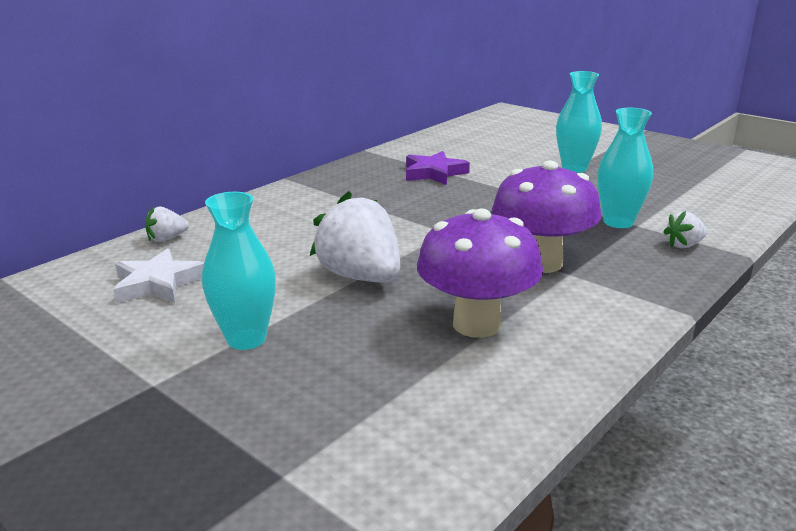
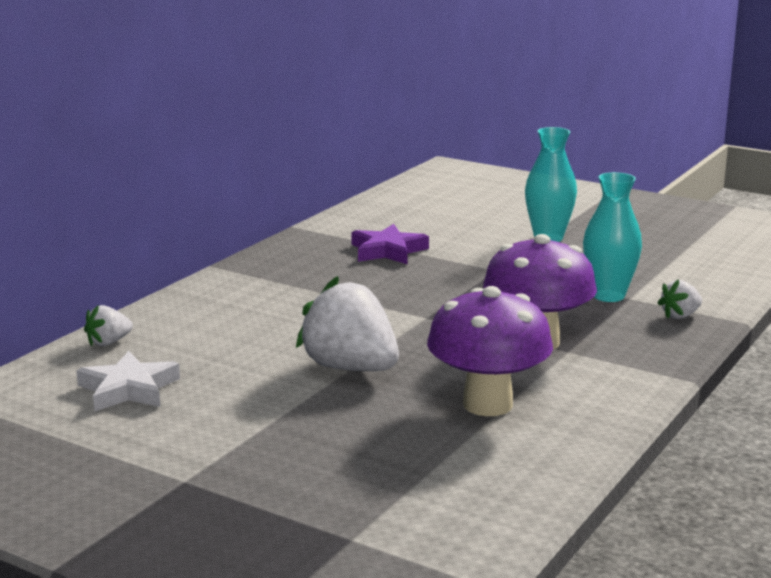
camera: 10 degrees left, 5 degrees down
(246, 339) = (257, 434): turquoise vase -> none

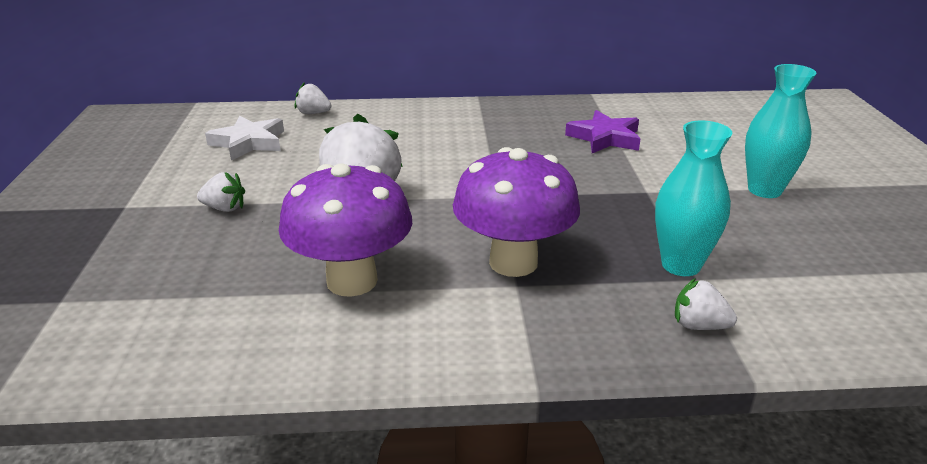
camera: 55 degrees right, 10 degrees up
(273, 430) = (225, 208): none -> white strawberry

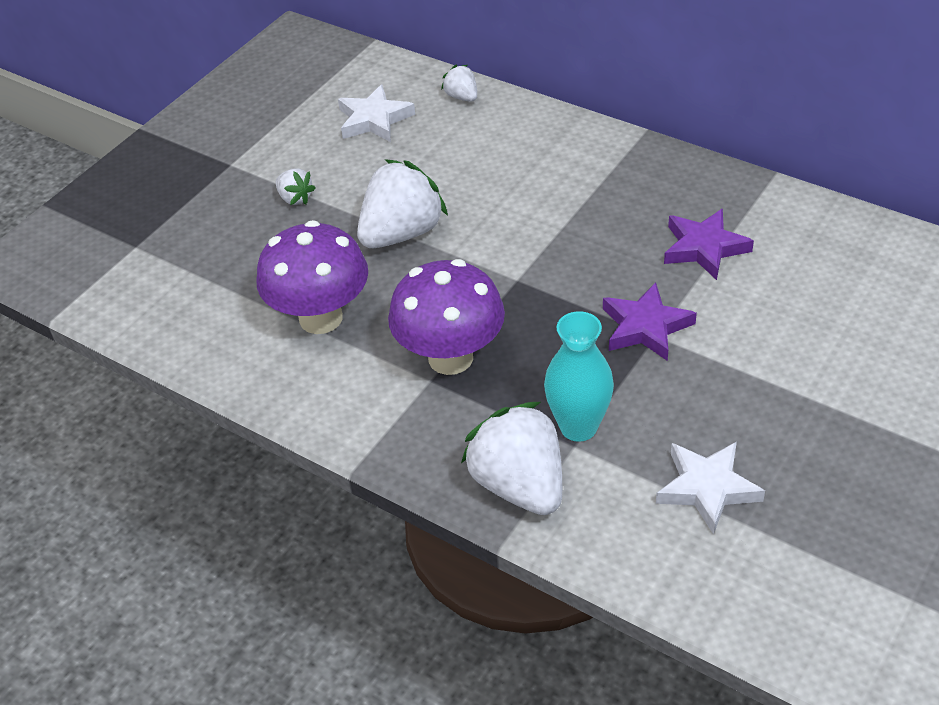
camera: 40 degrees right, 15 degrees up
(633, 189) = (645, 327): none -> purple star
(699, 325) = (519, 485): white strawberry -> white strawberry, size x2.11
(764, 190) = (774, 387): turquoise vase -> none
(825, 263) = (707, 488): none -> white star

